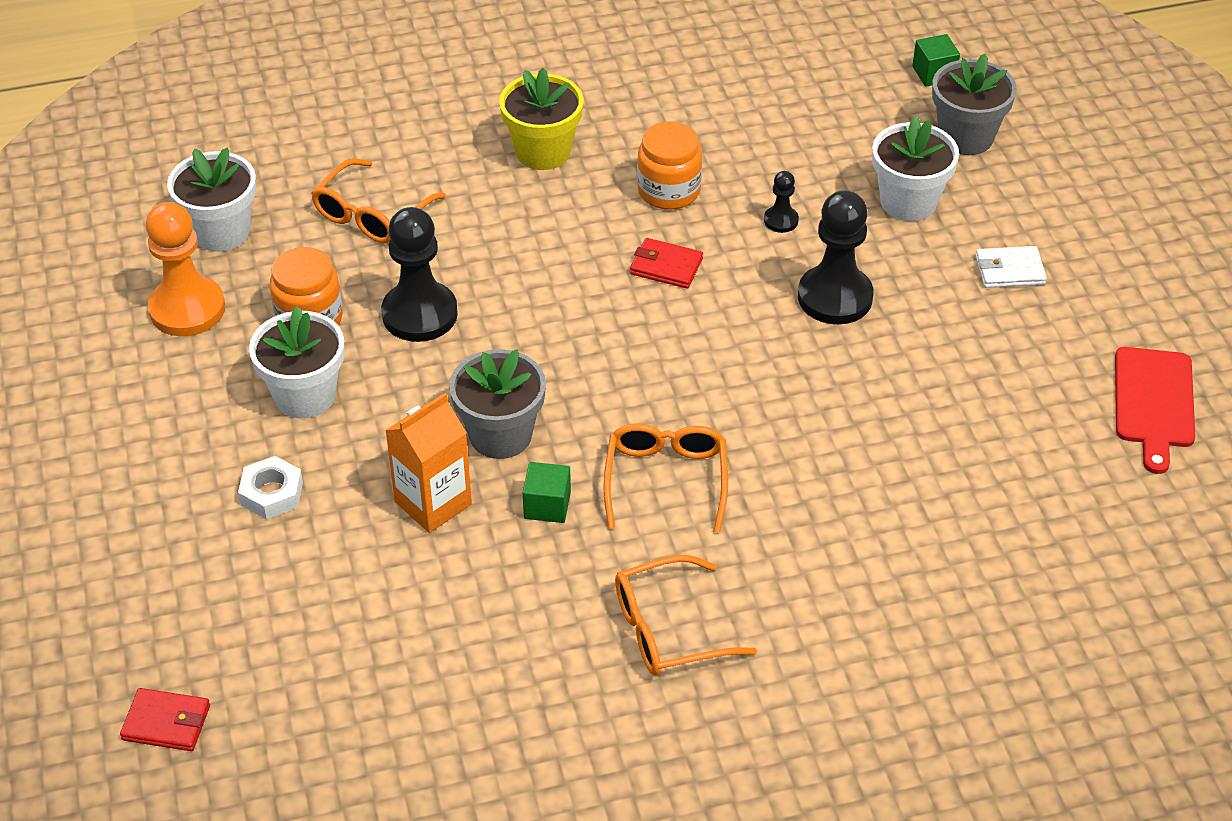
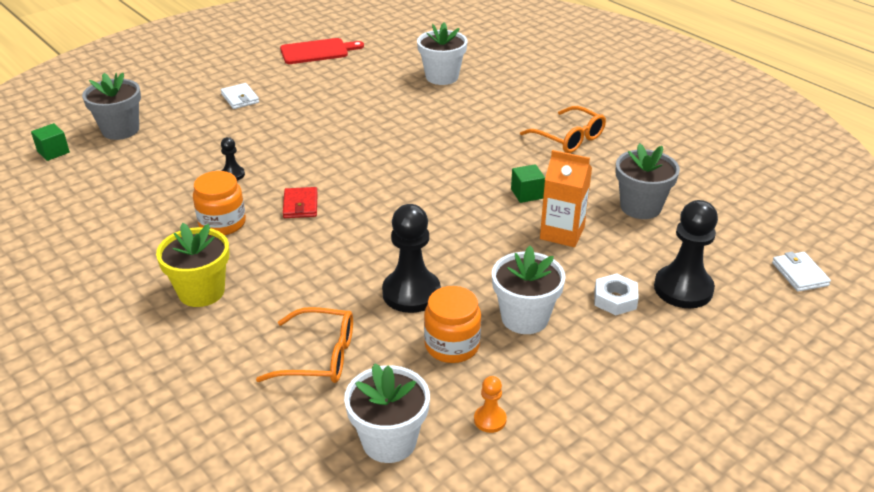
camera: 115 degrees left, 10 degrees down
(166, 722) = (799, 274): red wallet -> white wallet
(187, 309) = (490, 420): orange pawn -> orange pawn, size x0.48
(500, 435) = (490, 225): grey flower pot -> grey flower pot (640, 207)
(666, 479) = (475, 162): orange glasses -> none
(835, 297) = (294, 143): black pawn -> black pawn (683, 289)
(908, 202) = (193, 137): white flower pot -> white flower pot (442, 77)

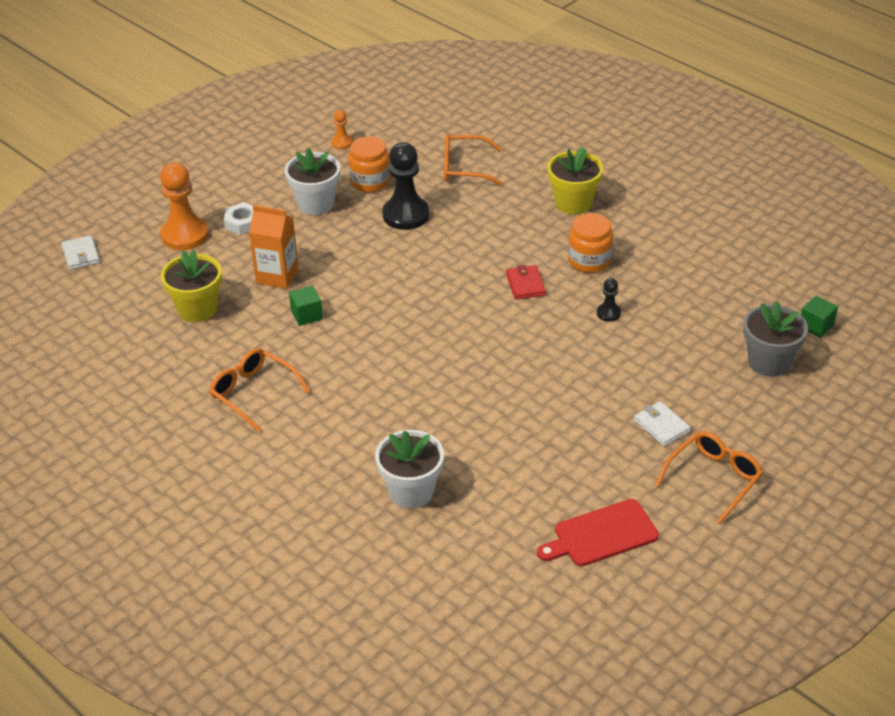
camera: 175 degrees right, 5 degrees up
(223, 70) = (714, 479): none -> orange glasses
(389, 441) = (405, 128): white flower pot -> none
(640, 207) = (197, 309): grey flower pot -> yellow flower pot
(683, 289) = (184, 235): black pawn -> orange pawn

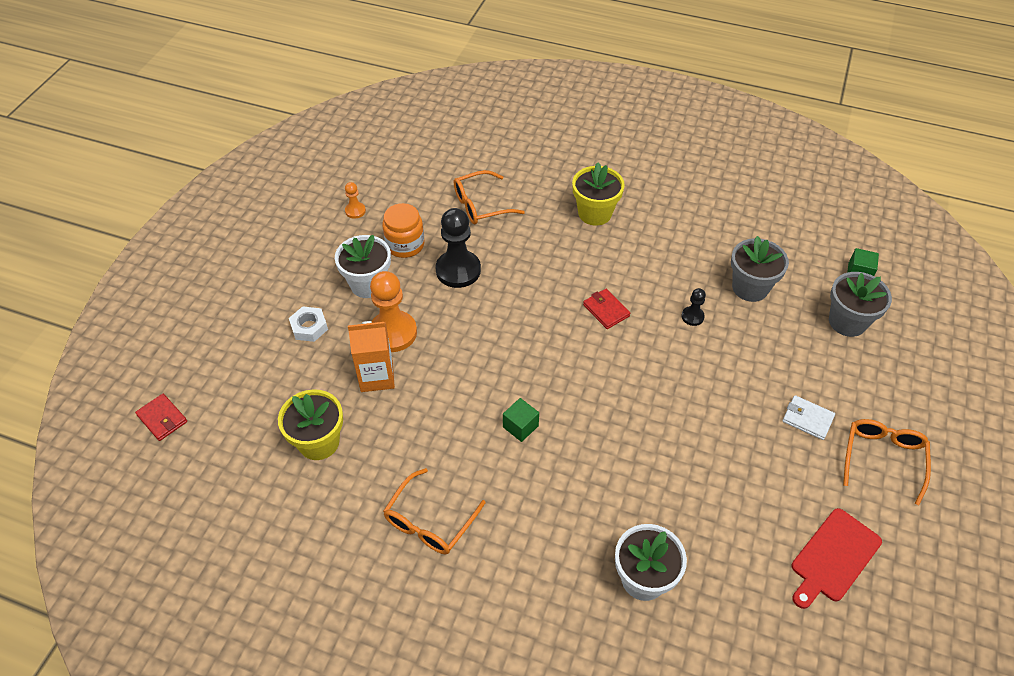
camera: 25 degrees left, 10 degrees up
(81, 255) = (162, 418): white wallet -> red wallet
(184, 235) = (259, 360): orange pawn -> orange pawn (393, 333)
(253, 393) = (429, 522): orange glasses -> orange glasses turned 75 degrees counterclockwise
(307, 315) = (430, 411): green cube -> green cube (520, 426)
(589, 261) = (644, 268): orange jar -> none
(687, 306) = (750, 288): none -> grey flower pot

